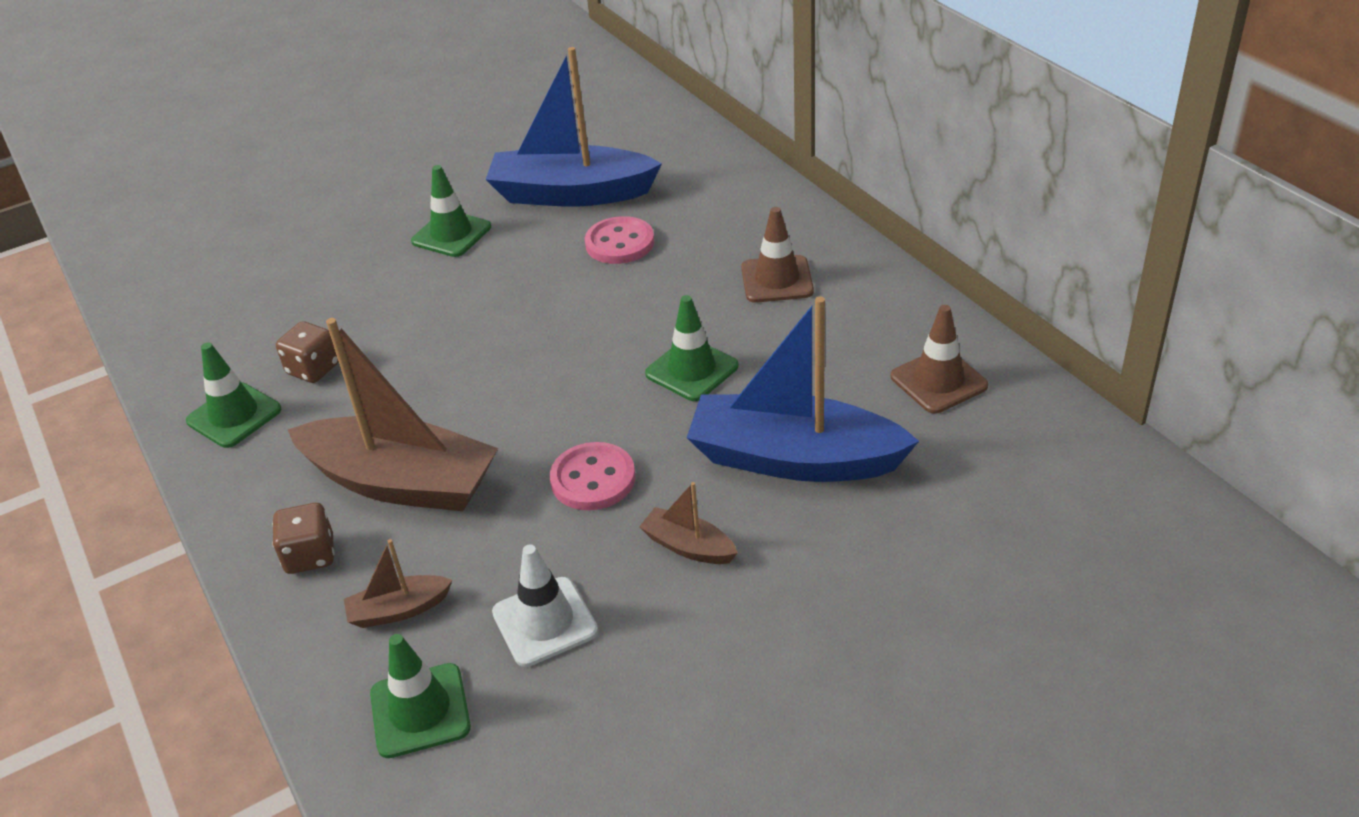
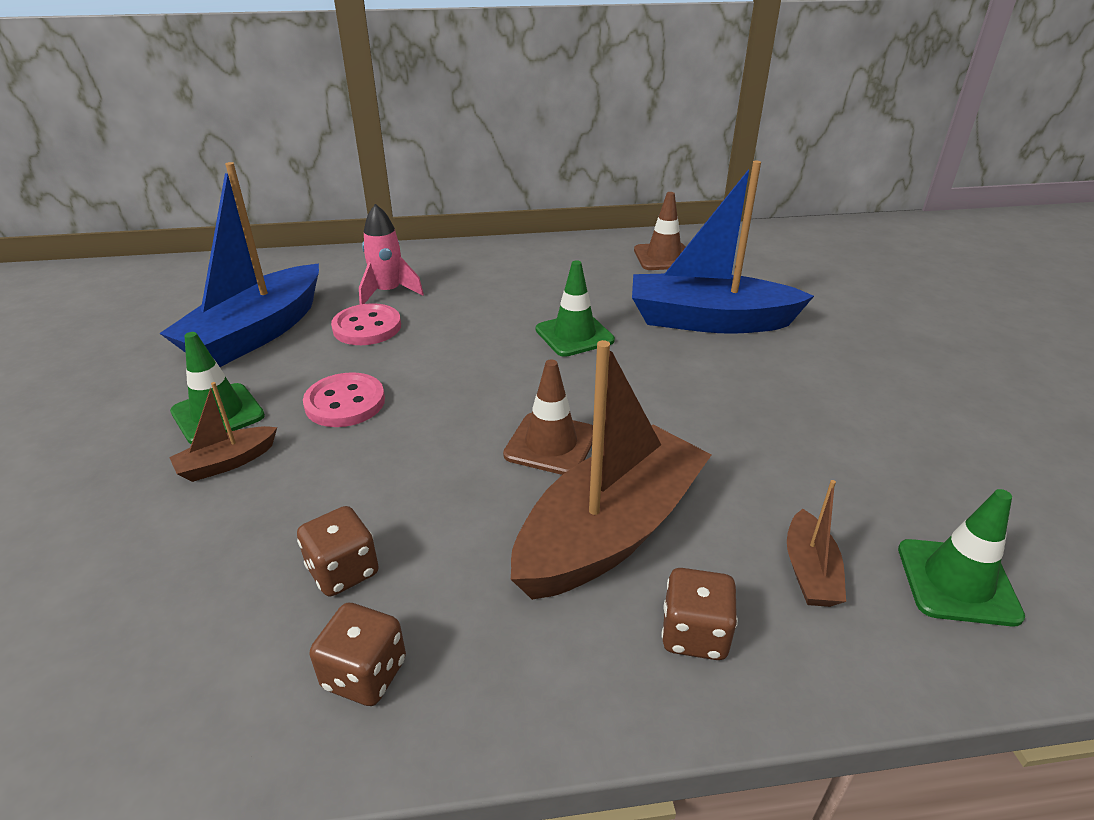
camera: 70 degrees left, 5 degrees down
(234, 415) = (365, 674): green traffic cone -> brown dice
(545, 622) = (851, 476): white traffic cone -> none
(593, 479) = (679, 410): pink button -> pink button (345, 403)
(688, 546) = (784, 384): brown boat -> brown boat (227, 462)
(692, 226) = (388, 292): none -> pink rocket
(777, 280) = (499, 278): brown traffic cone -> brown traffic cone (551, 444)
(794, 459) = (709, 321): blue boat -> blue boat turned 60 degrees clockwise

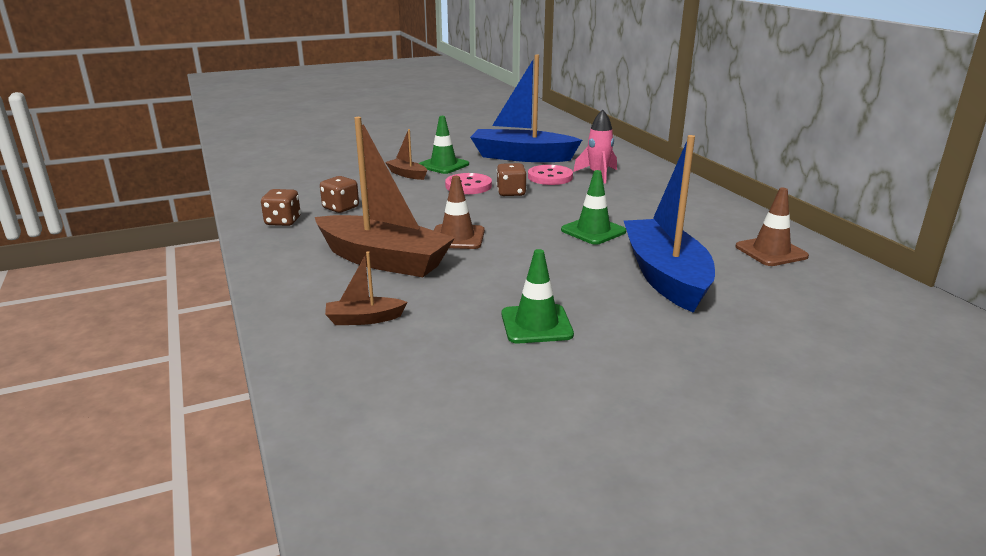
camera: 75 degrees right, 10 degrees down
(694, 634) = (310, 286): brown dice -> brown dice (511, 193)
(957, 582) = (365, 373): green traffic cone -> green traffic cone (536, 324)

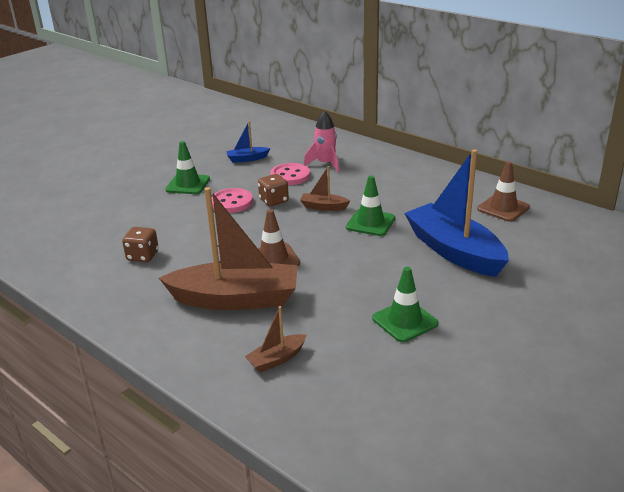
camera: 25 degrees left, 5 degrees up
(283, 221) = (104, 286): brown dice -> none
(407, 174) = (165, 203): brown boat -> brown boat (323, 207)
(522, 157) = (247, 159): blue boat -> blue boat, size x0.44

